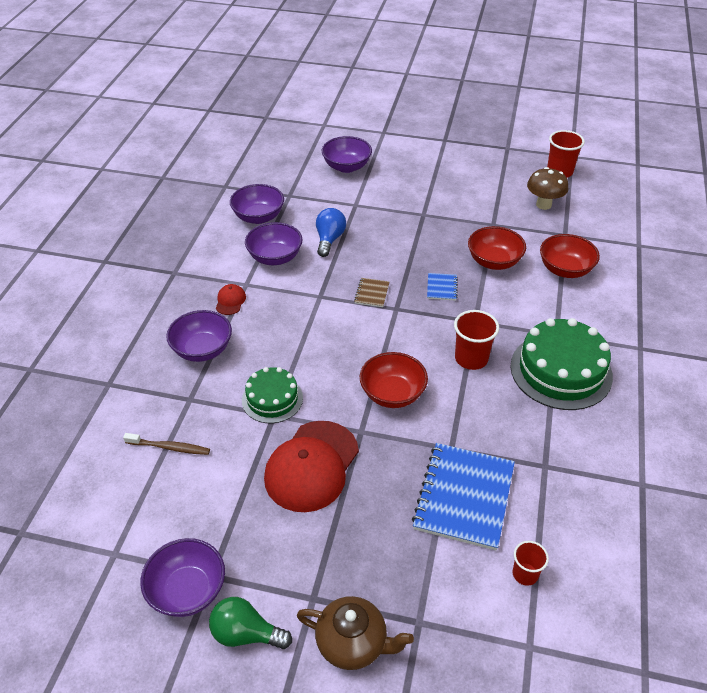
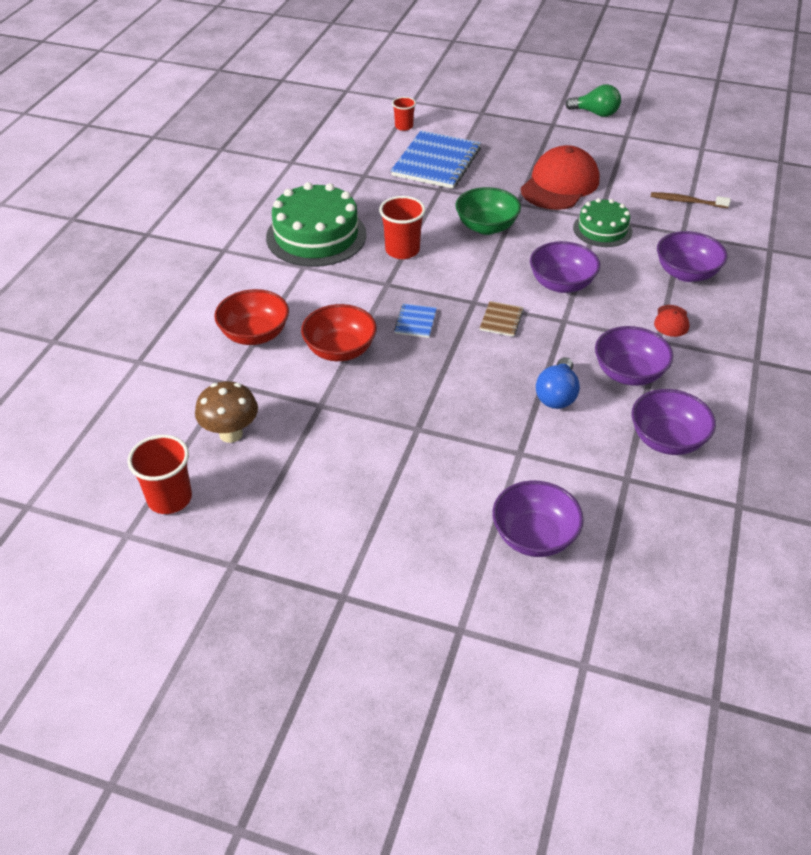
camera: 175 degrees left, 0 degrees up
(187, 590) = (641, 131): purple bowl -> purple bowl (561, 284)
(353, 643) = (525, 107): brown teapot -> none
(392, 394) = (486, 227): red bowl -> green bowl

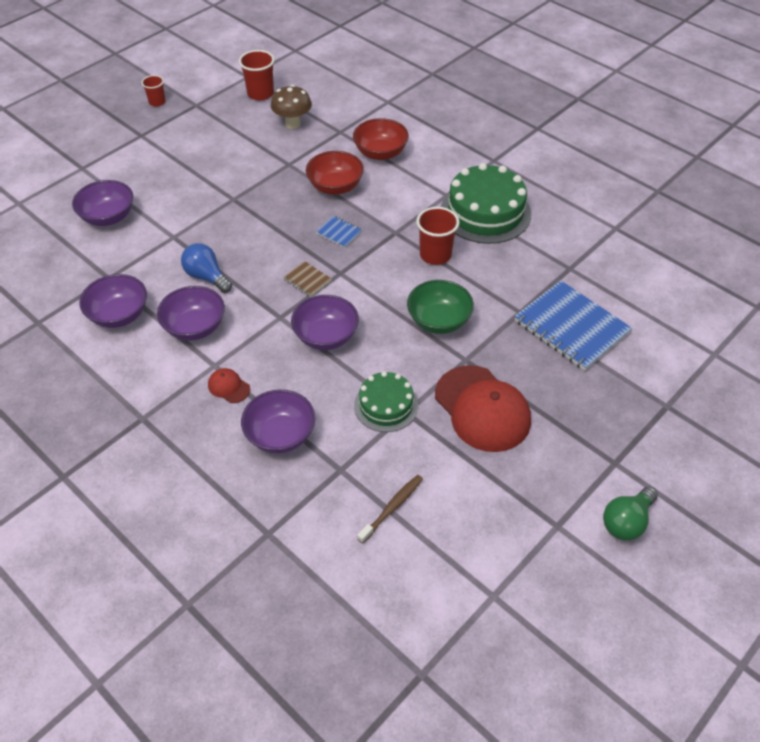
camera: 115 degrees right, 5 degrees up
(404, 126) = (656, 327): red cup -> red cup (157, 102)

